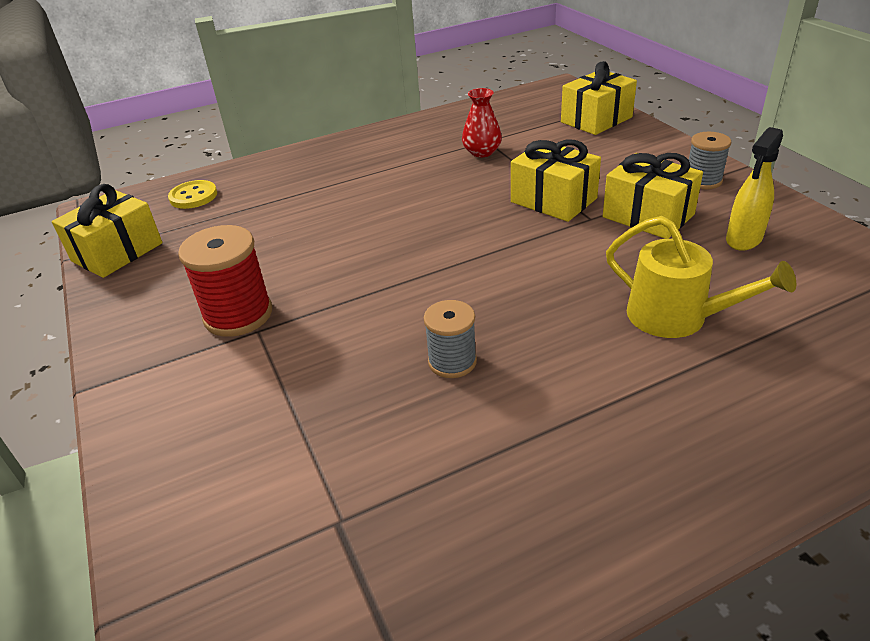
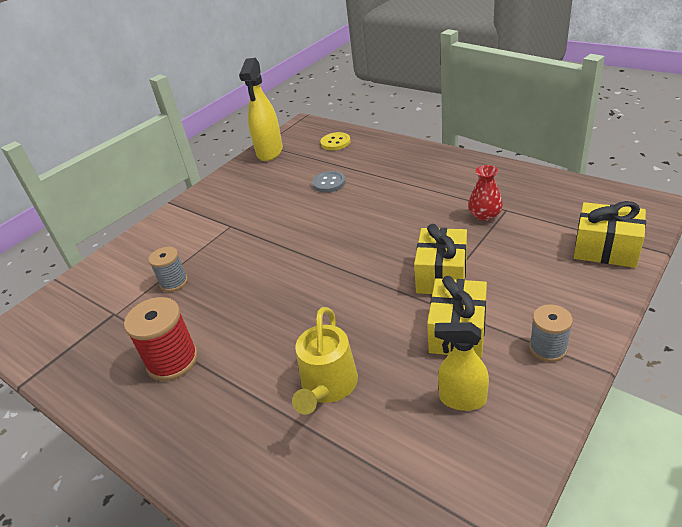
camera: 65 degrees right, 0 degrees up
(117, 252) = (269, 152): yellow gift -> yellow spray bottle
(238, 315) = (239, 214): red spool -> red spool (172, 360)
(281, 223) = (329, 183): none -> grey button
(452, 361) = (235, 302): grey spool -> grey spool (174, 282)

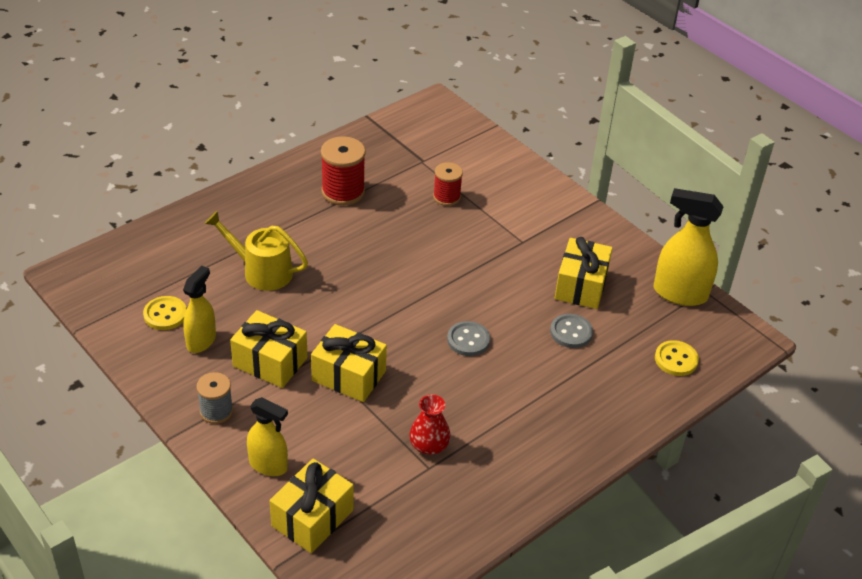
camera: 95 degrees right, 5 degrees up
(174, 282) = (446, 197): grey spool -> red spool
(276, 189) = (581, 286): none -> yellow gift
(361, 224) = (468, 340): none -> grey button
(440, 454) = (165, 314): none -> yellow button
(578, 290) = (268, 465): none -> yellow spray bottle

